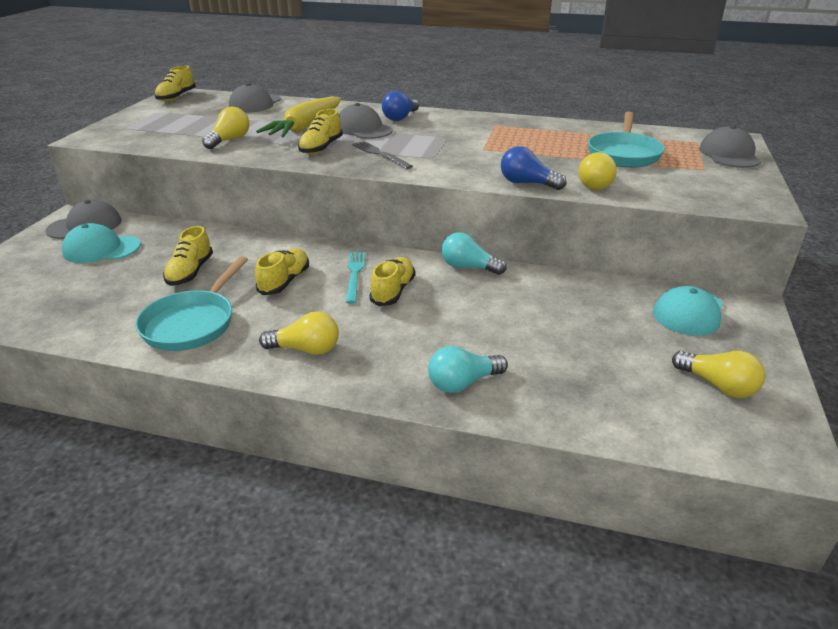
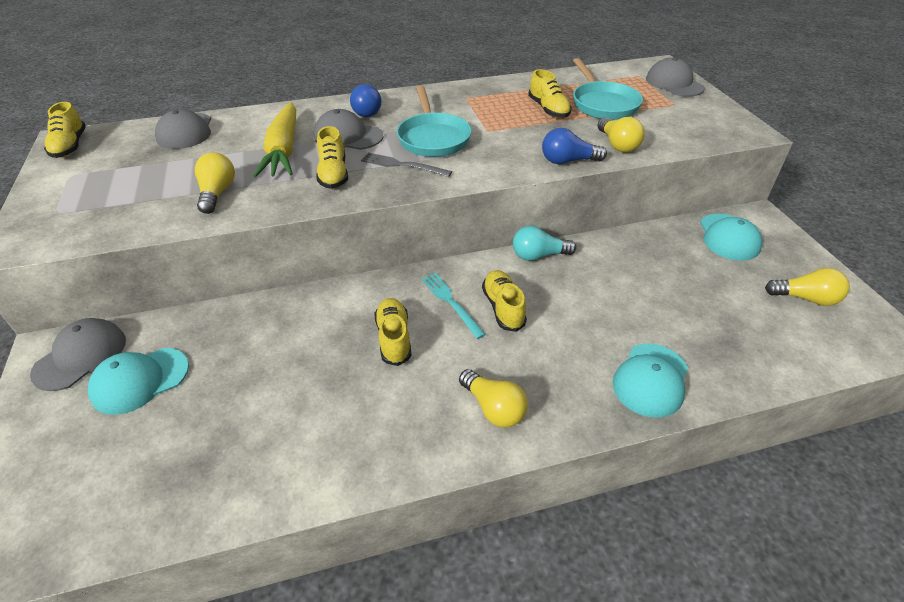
camera: 30 degrees left, 10 degrees up
(190, 272) = (283, 368): yellow shoe -> yellow shoe (548, 109)
(192, 323) = (353, 430): turquoise pan -> turquoise pan (433, 138)
(305, 349) = (493, 408): yellow light bulb -> yellow light bulb turned 75 degrees clockwise
(463, 383) = (651, 380): turquoise light bulb -> turquoise cap

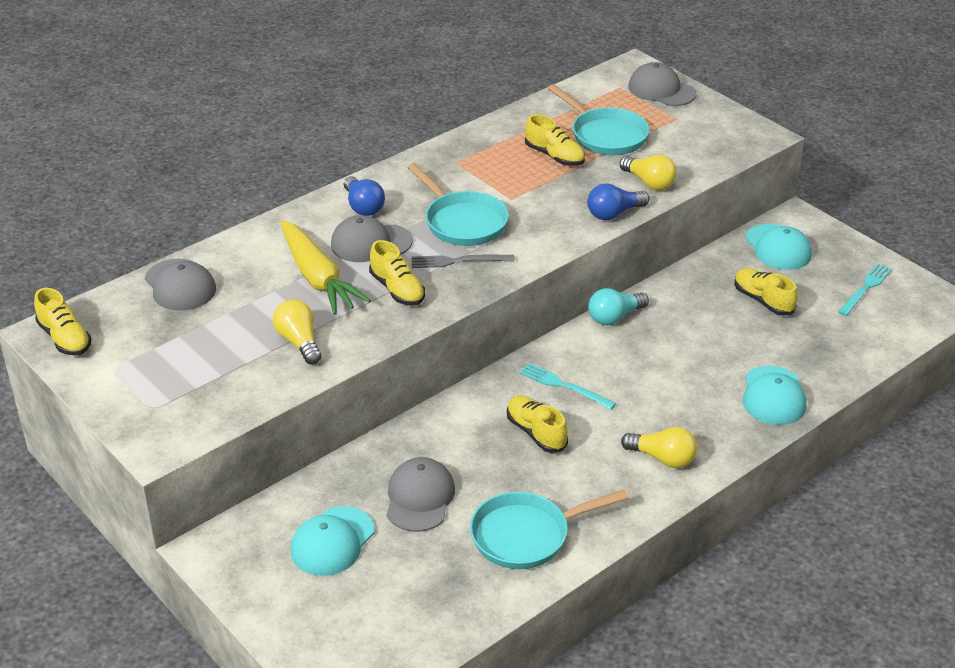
camera: 25 degrees left, 5 degrees down
(80, 356) = (250, 543): grey cap -> grey cap (419, 498)
(302, 444) = (526, 535): none -> turquoise pan
(503, 308) = (614, 376): yellow shoe -> yellow shoe (763, 301)
(805, 298) = (865, 288): yellow light bulb -> turquoise fork

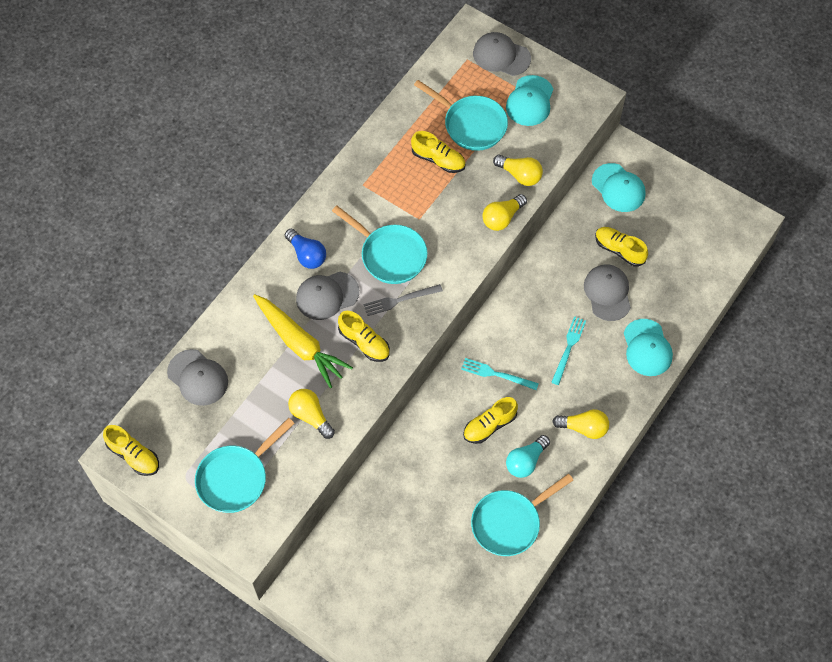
camera: 15 degrees left, 25 degrees up
(177, 381) = (236, 478): none -> turquoise pan
(332, 541) = (379, 562): turquoise cap -> turquoise cap (530, 101)
(419, 498) = (426, 507): grey cap -> grey cap (607, 293)
(536, 433) = (489, 425): yellow shoe -> yellow shoe turned 75 degrees counterclockwise
(614, 213) = (502, 218): blue light bulb -> yellow light bulb
(614, 317) = (515, 293): turquoise light bulb -> turquoise light bulb (526, 461)
(865, 288) = (691, 219): turquoise fork -> turquoise fork (568, 348)

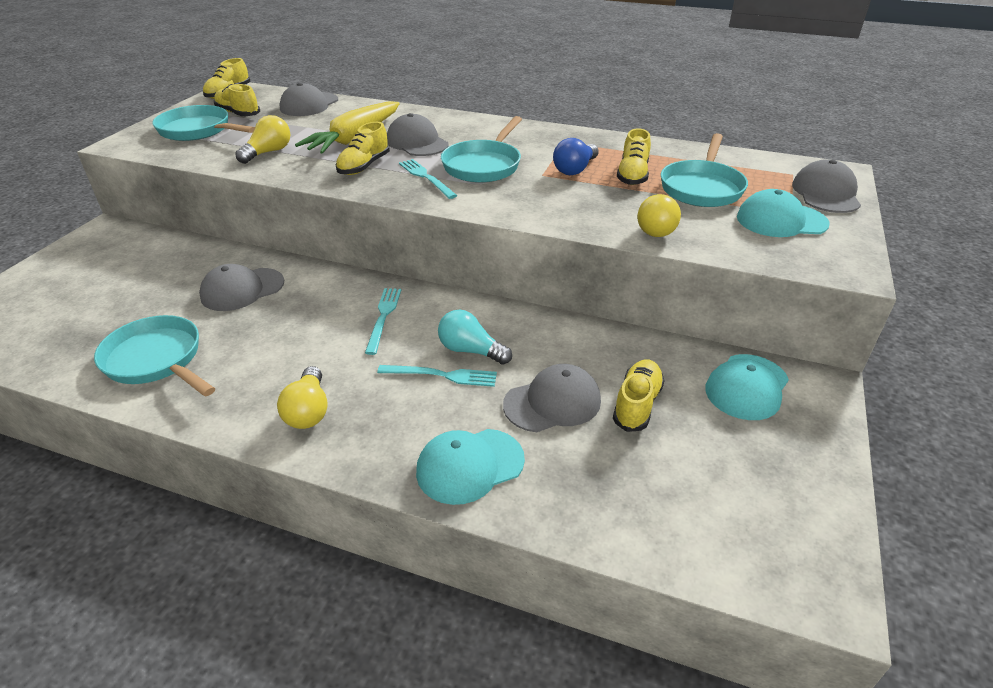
camera: 75 degrees right, 25 degrees down
(307, 255) = (462, 128): blue light bulb -> blue light bulb (575, 169)
(400, 300) = (426, 177): grey fork -> turquoise fork
(433, 470) = (242, 289): none -> grey cap
(489, 425) = (306, 322): yellow shoe -> yellow shoe (238, 113)
(502, 218) = (580, 224): yellow light bulb -> none
(526, 461) = (252, 361): turquoise light bulb -> turquoise light bulb (470, 350)

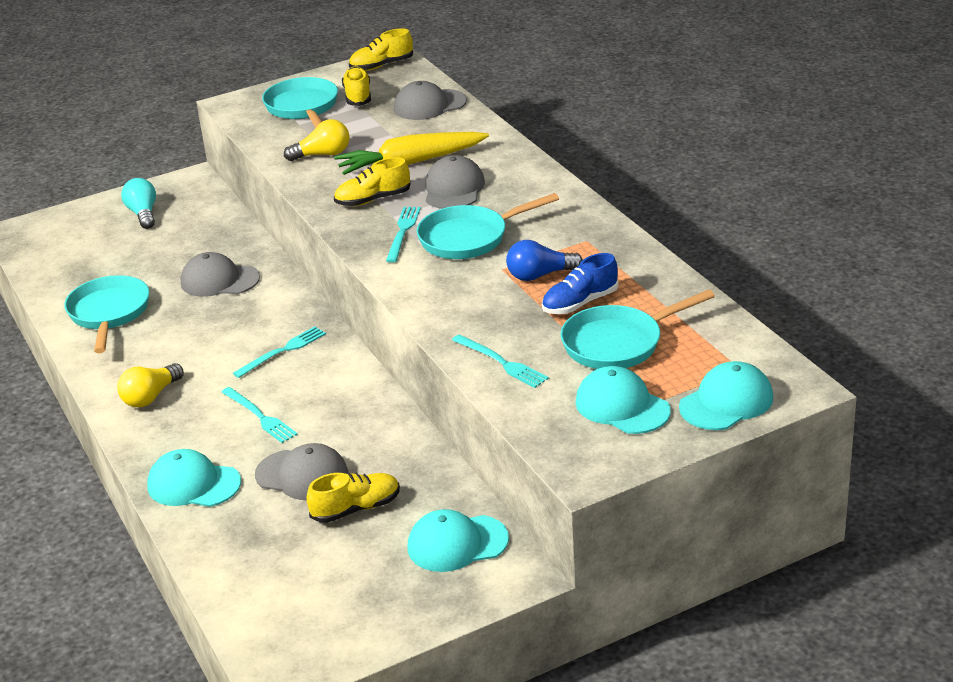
camera: 45 degrees right, 5 degrees down
(470, 350) = (304, 409): turquoise light bulb -> turquoise light bulb (143, 214)
(632, 175) = (580, 303): yellow shoe -> blue shoe
(657, 228) = (501, 362): yellow light bulb -> turquoise fork
(826, 193) = (726, 402): grey cap -> turquoise cap

